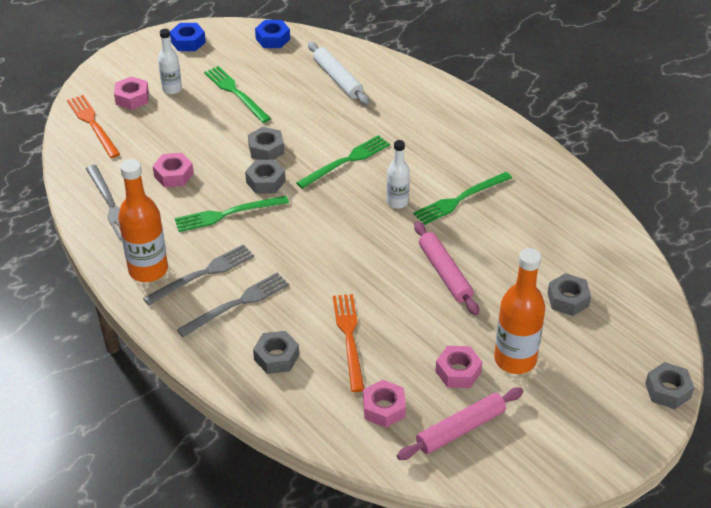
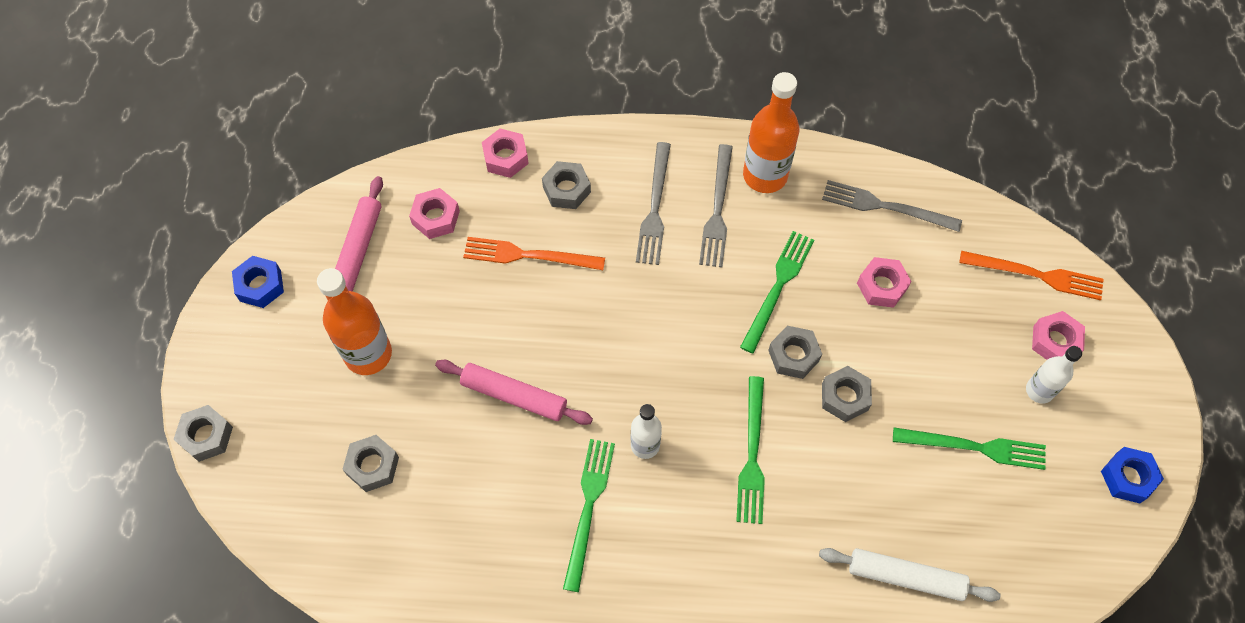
camera: 135 degrees right, 20 degrees up
(273, 39) = (1055, 577): blue nut -> blue nut (260, 285)
(349, 338) = (528, 255): orange fork -> orange fork turned 150 degrees clockwise
(458, 372) = (407, 300): pink nut -> pink nut (505, 157)

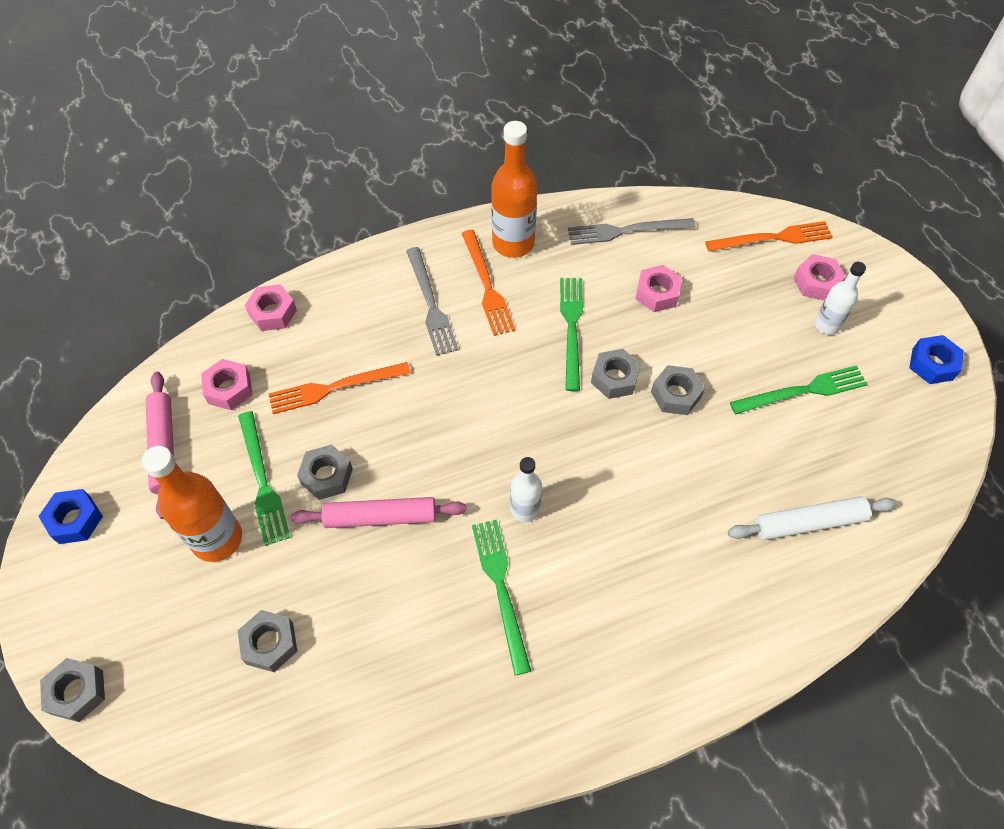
camera: 25 degrees left, 5 degrees down
(566, 189) = (343, 318): grey nut -> grey nut (326, 476)
(717, 210) = (487, 286): grey fork -> orange fork
(752, 455) = (624, 476): green fork -> green fork (262, 481)

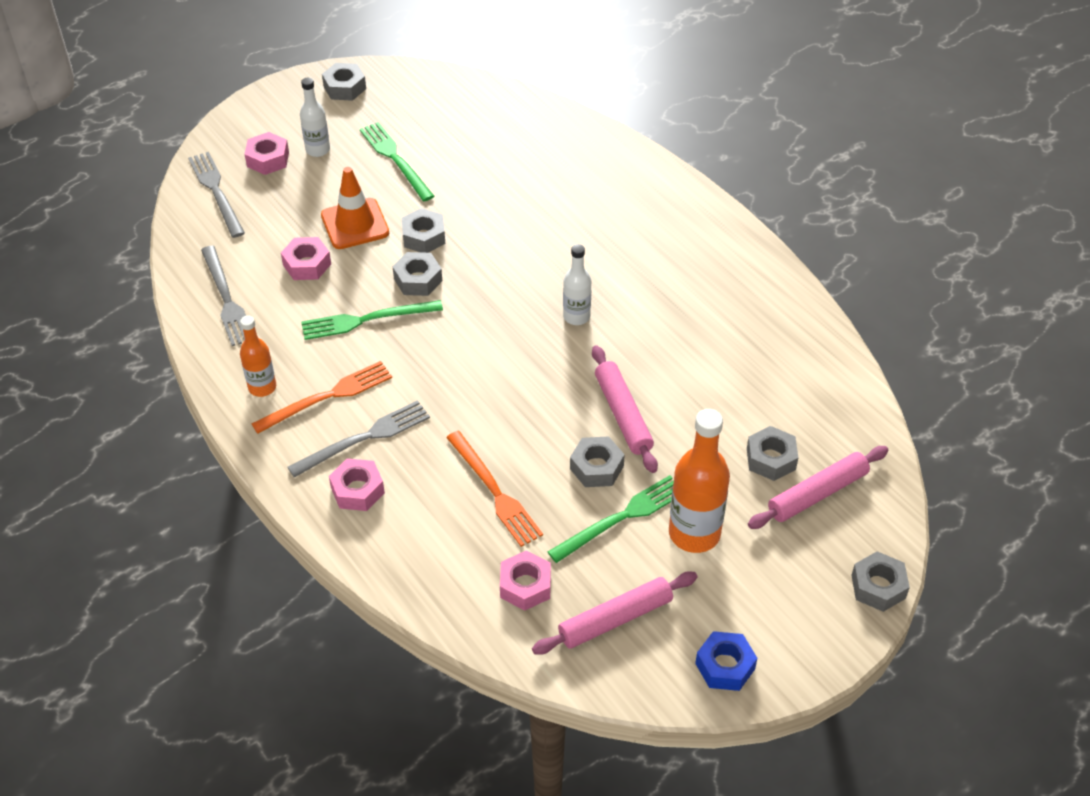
camera: 105 degrees left, 10 degrees down
(208, 675) = (817, 494): none -> pink rolling pin
(273, 313) = (412, 580): pink nut -> pink nut (357, 490)
(501, 588) = (655, 317): green fork -> none
(513, 243) = (262, 387): orange bottle -> orange bottle, size x0.59
(706, 339) = (355, 224): none -> orange traffic cone
(773, 238) = (216, 192): orange fork -> grey fork
(809, 523) = (523, 147): white rolling pin -> none
(932, 364) = (344, 88): blue nut -> grey nut

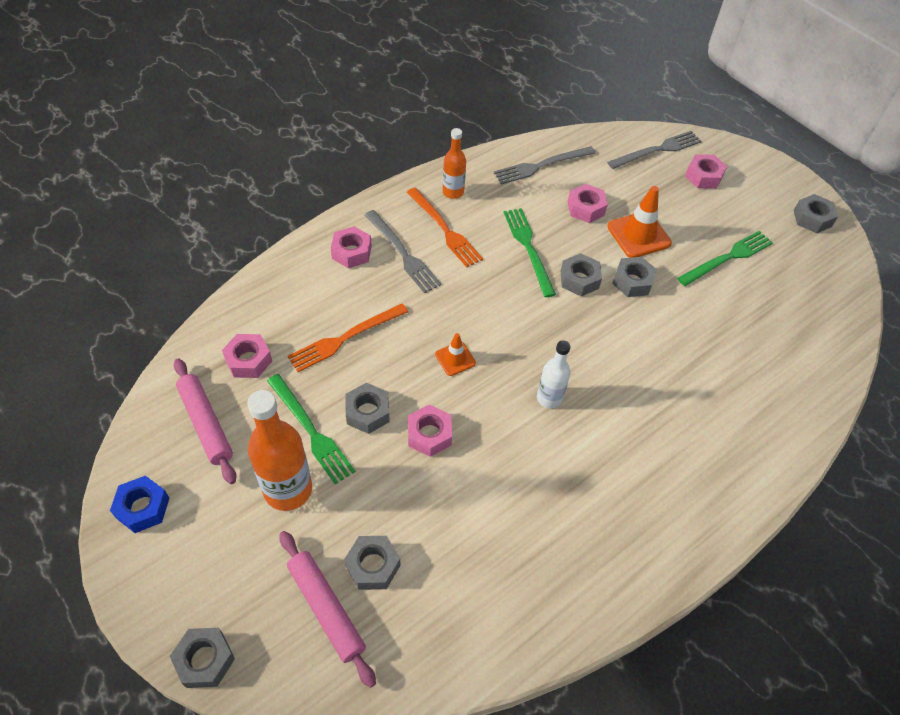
camera: 85 degrees right, 5 degrees up
(318, 150) = (724, 206): white bottle -> none
(525, 391) = (455, 359): none -> orange traffic cone
(623, 414) = (429, 434): pink rolling pin -> pink nut

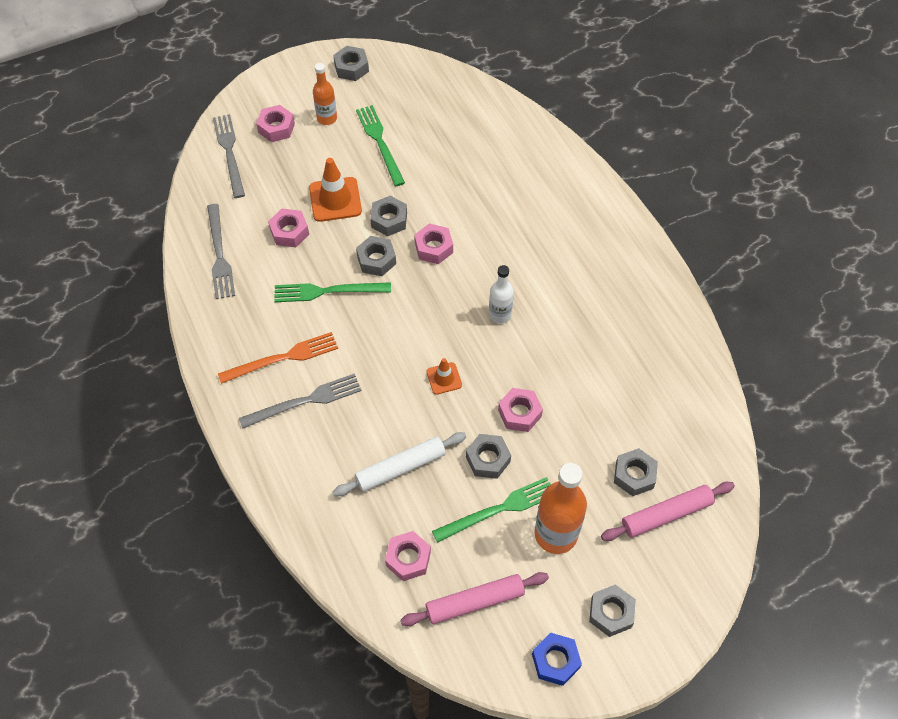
camera: 75 degrees left, 5 degrees up
(205, 660) = (699, 610): grey nut -> grey nut (611, 613)
(345, 338) = (400, 468): orange fork -> white rolling pin
(351, 252) = (291, 448): pink nut -> pink nut (434, 248)
(453, 192) = (233, 341): orange bottle -> orange bottle (327, 118)

